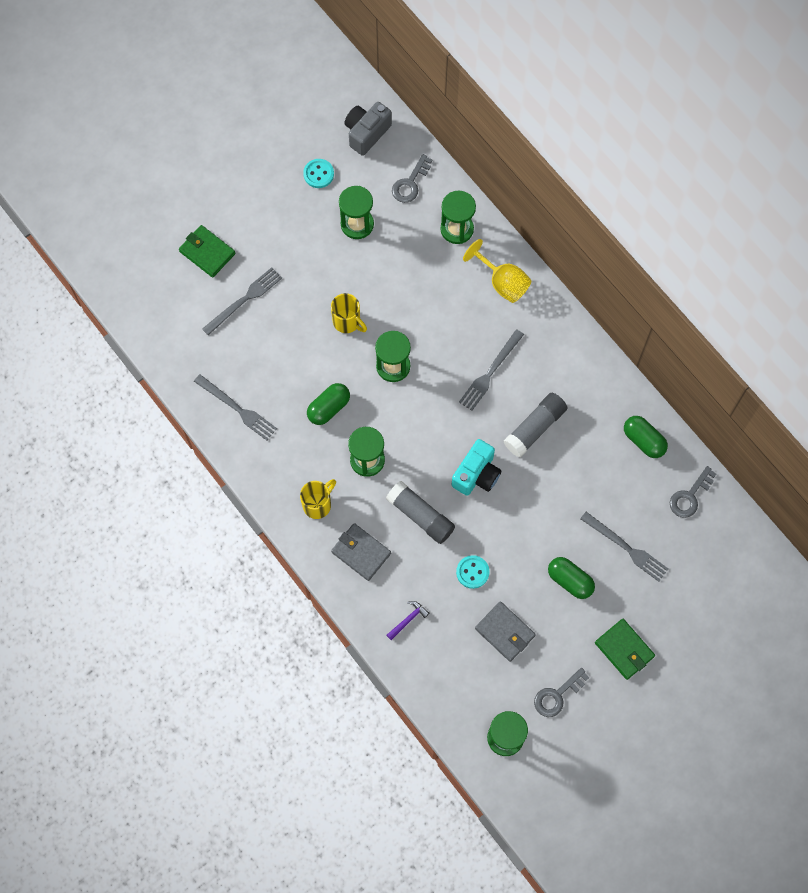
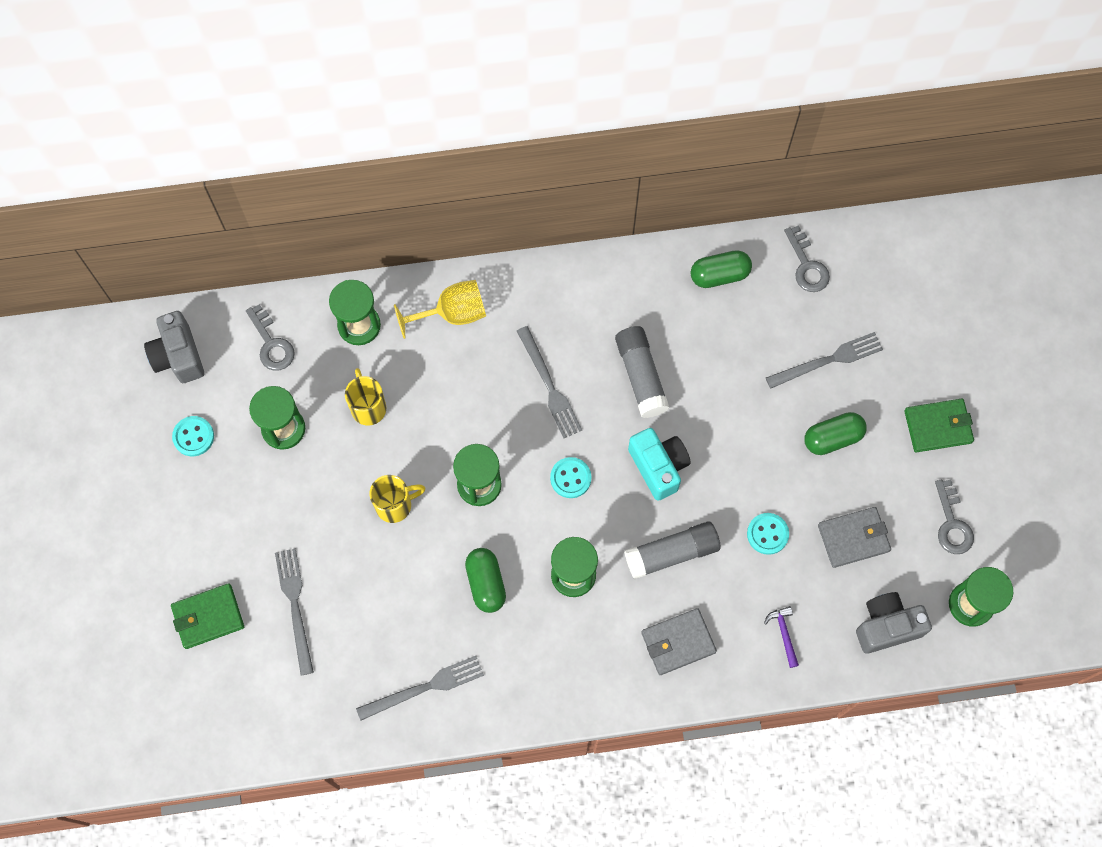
camera: 60 degrees left, 0 degrees up
(318, 504) = (594, 659): yellow mug -> yellow mug (368, 407)
(433, 421) = (570, 478): none -> turquoise button
(454, 687) = (886, 626): none -> grey camera

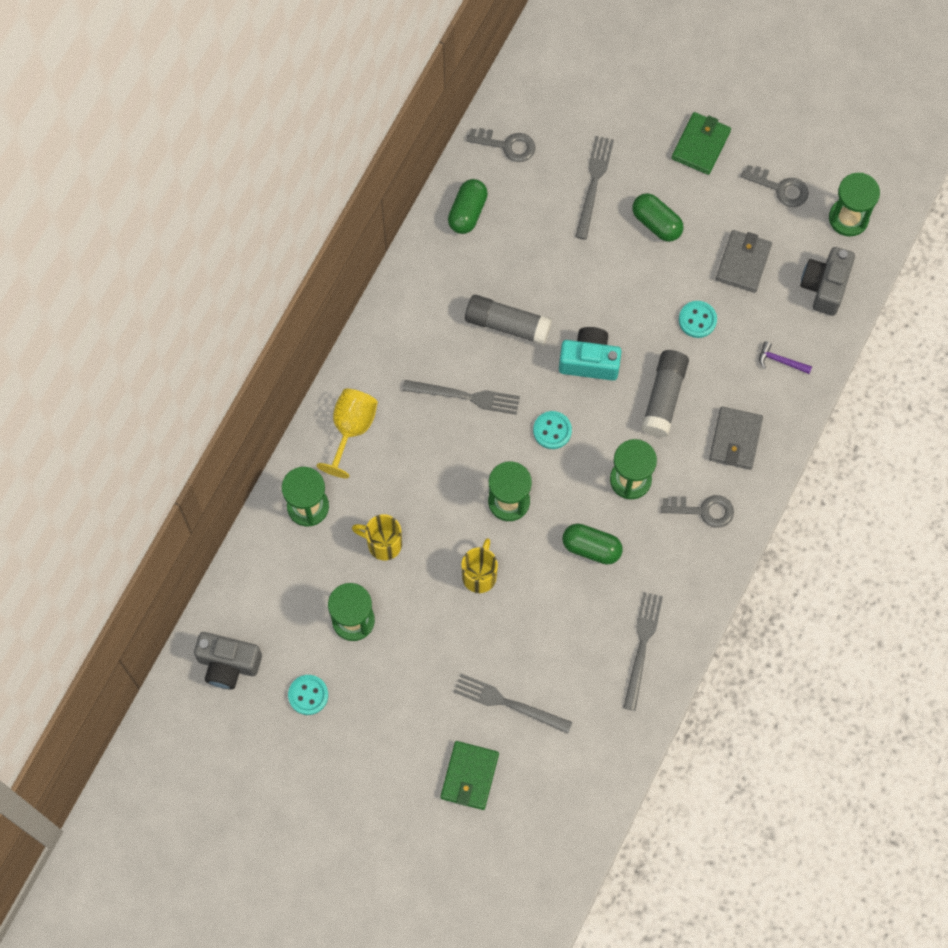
camera: 55 degrees left, 0 degrees up
(271, 344) = (272, 584): grey key -> grey key (703, 510)
(832, 438) = (656, 223): green capsule -> green capsule turned 60 degrees counterclockwise

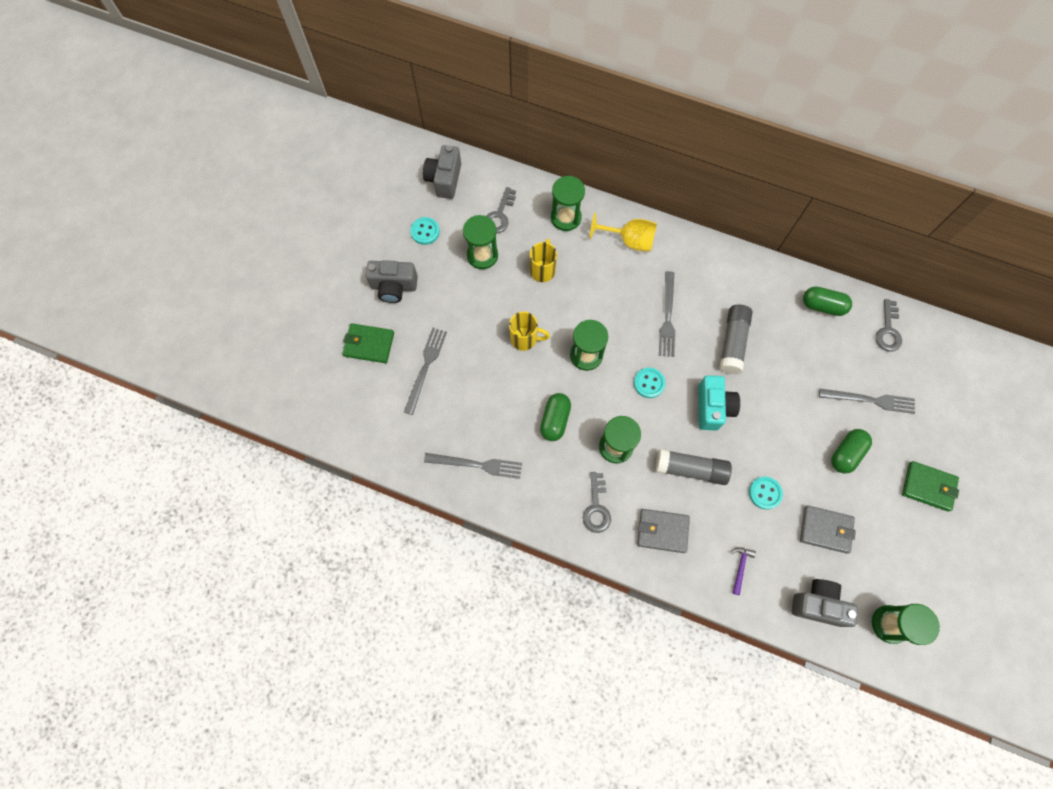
camera: 85 degrees right, 0 degrees up
(388, 740) = (394, 287): none -> grey camera
(780, 188) = (904, 559): grey key -> grey key (499, 215)

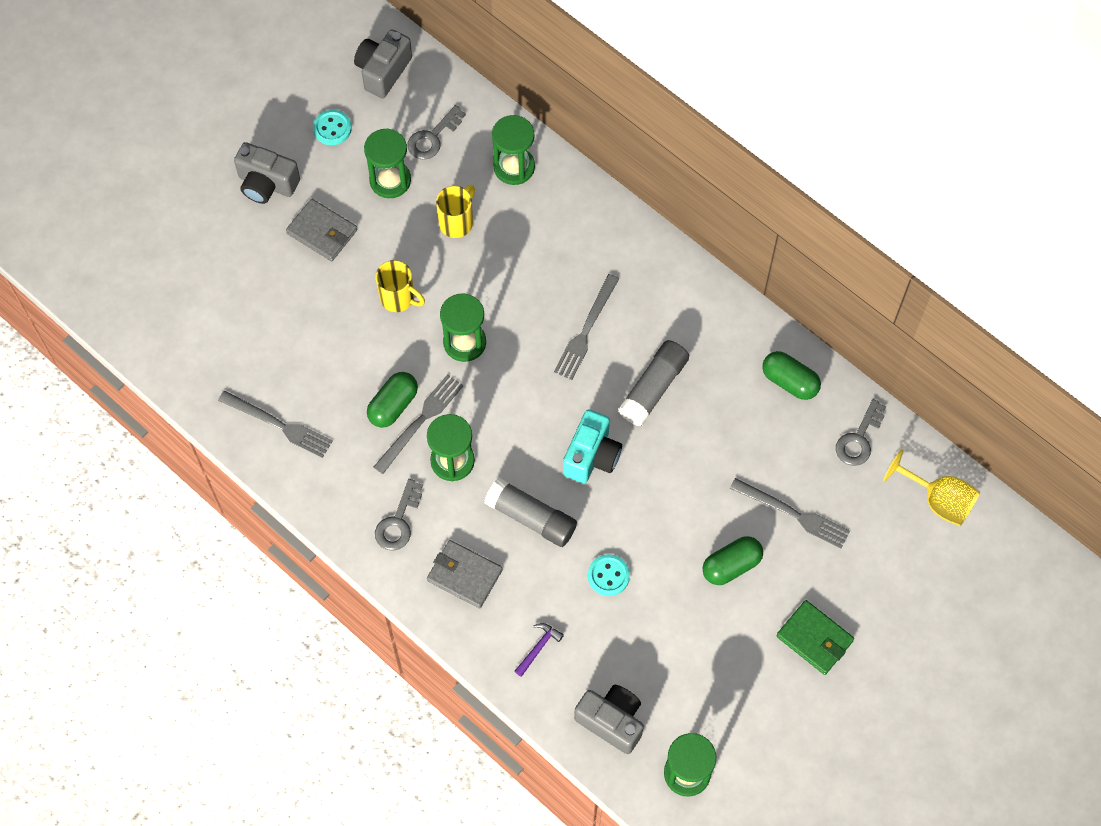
camera: 20 degrees right, 5 degrees down
(369, 344) = (209, 243): green wallet -> none
(425, 367) = (265, 292): grey fork -> grey fork (420, 421)
(629, 240) = (581, 221): yellow goblet -> yellow goblet (938, 500)
(649, 383) = (526, 401): turquoise button -> none
(825, 529) = (662, 642): grey wallet -> grey wallet (322, 232)

